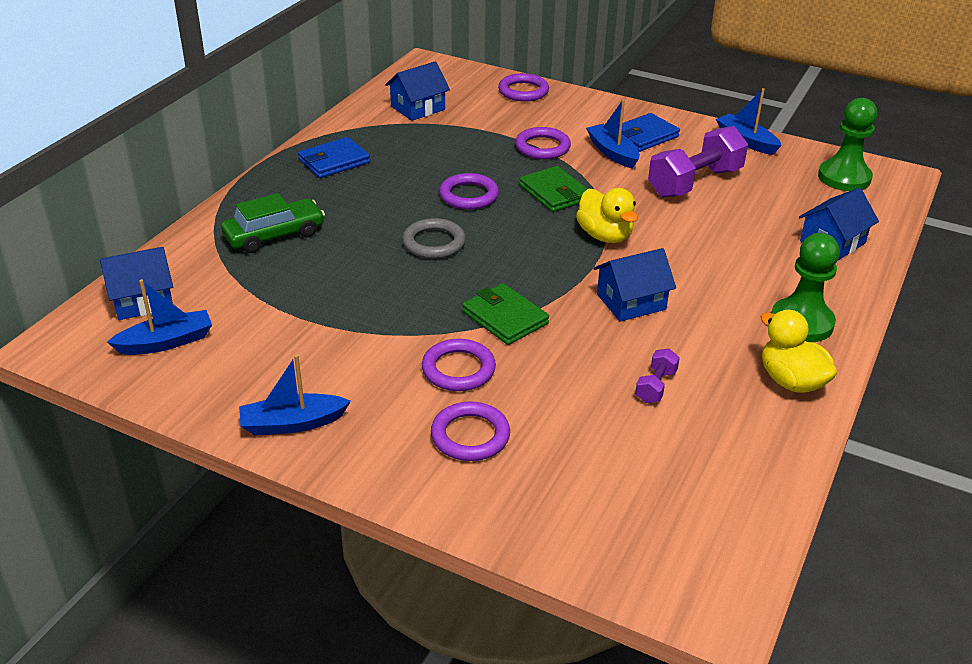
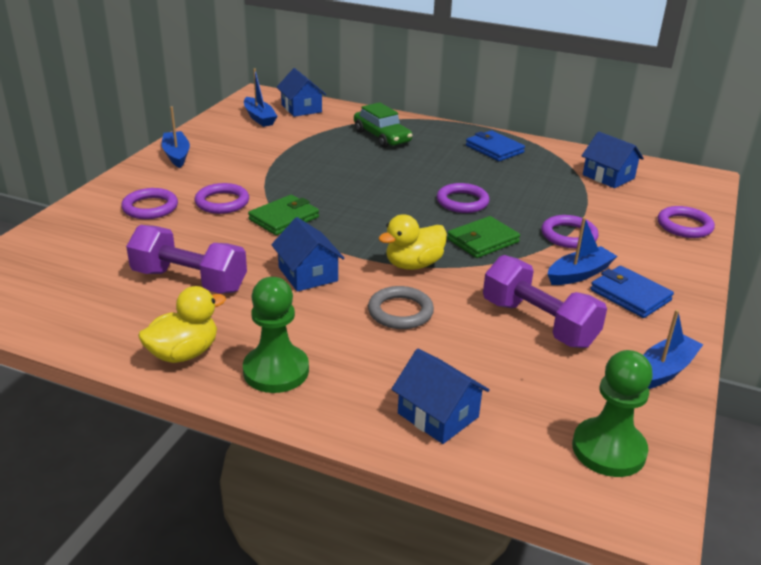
camera: 85 degrees right, 5 degrees down
(434, 243) = (384, 189): grey ring -> grey ring (400, 312)
(656, 386) = (189, 281): purple dumbbell -> purple dumbbell, size x2.15

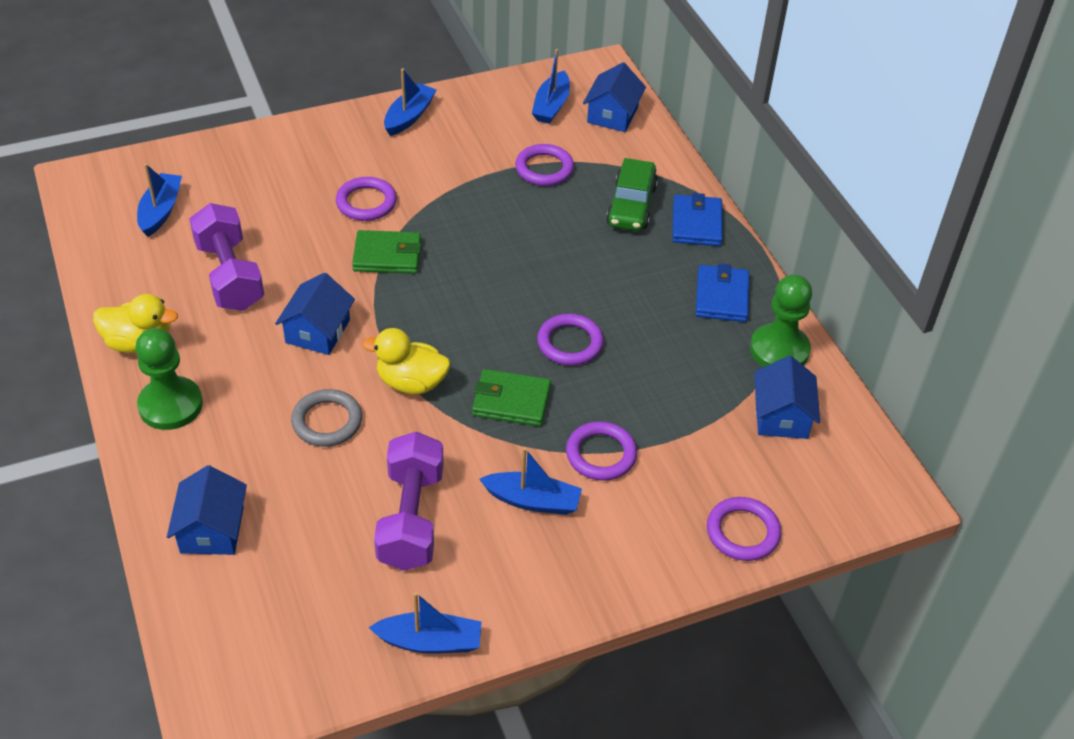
camera: 45 degrees right, 15 degrees up
(65, 276) = (161, 211): none -> blue boat
(150, 207) = (306, 172): purple ring -> purple ring (544, 169)
(608, 449) = (273, 657): green pawn -> green pawn (779, 350)
(630, 295) = (537, 557): blue wallet -> blue wallet (696, 224)

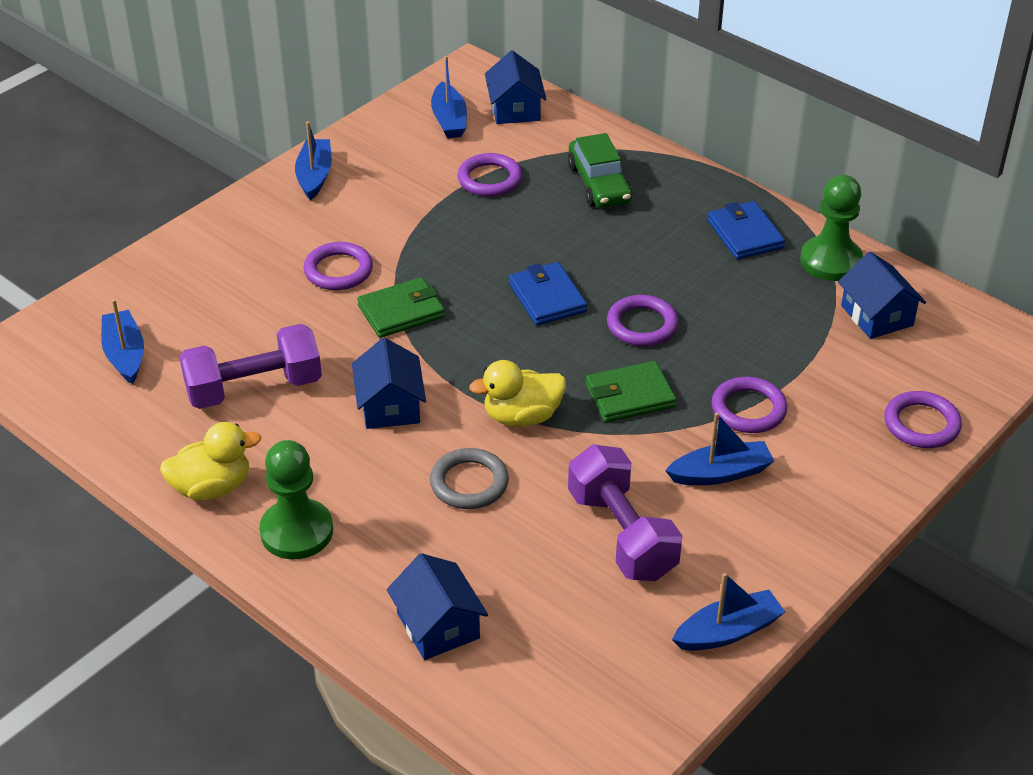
camera: 25 degrees left, 5 degrees down
(230, 275) = (254, 388): purple dumbbell -> purple dumbbell turned 60 degrees counterclockwise
(696, 224) = (672, 179): blue wallet -> blue wallet (547, 297)

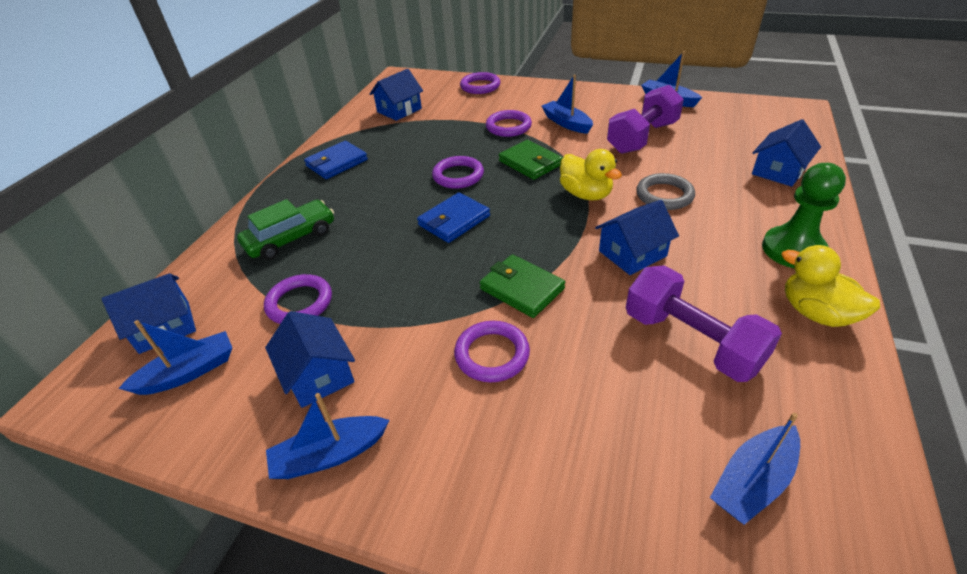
camera: 110 degrees left, 0 degrees up
(393, 179) = (318, 374): none -> blue house
(831, 261) = (353, 131): green pawn -> none

